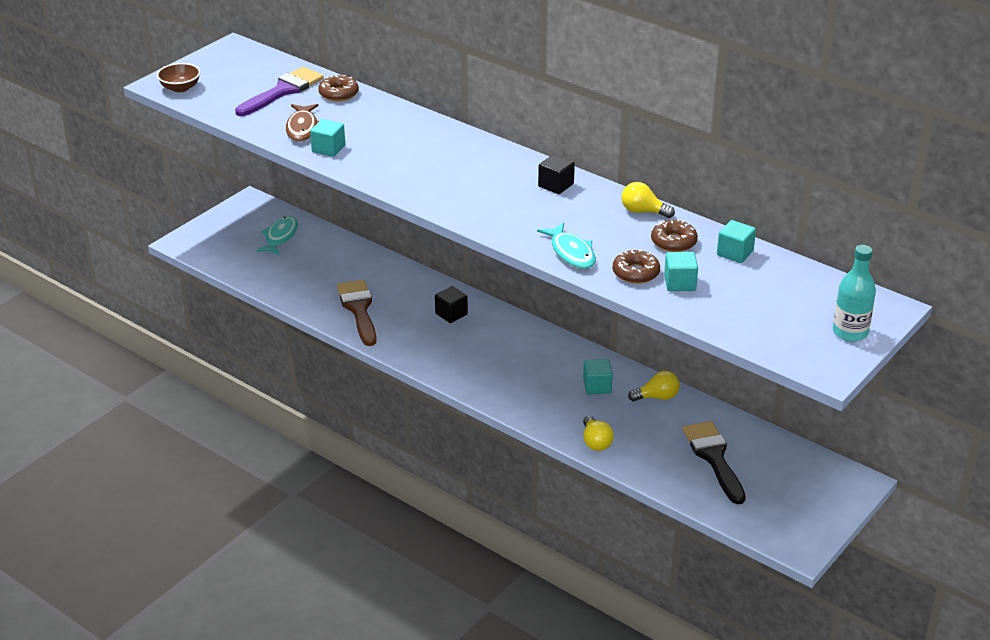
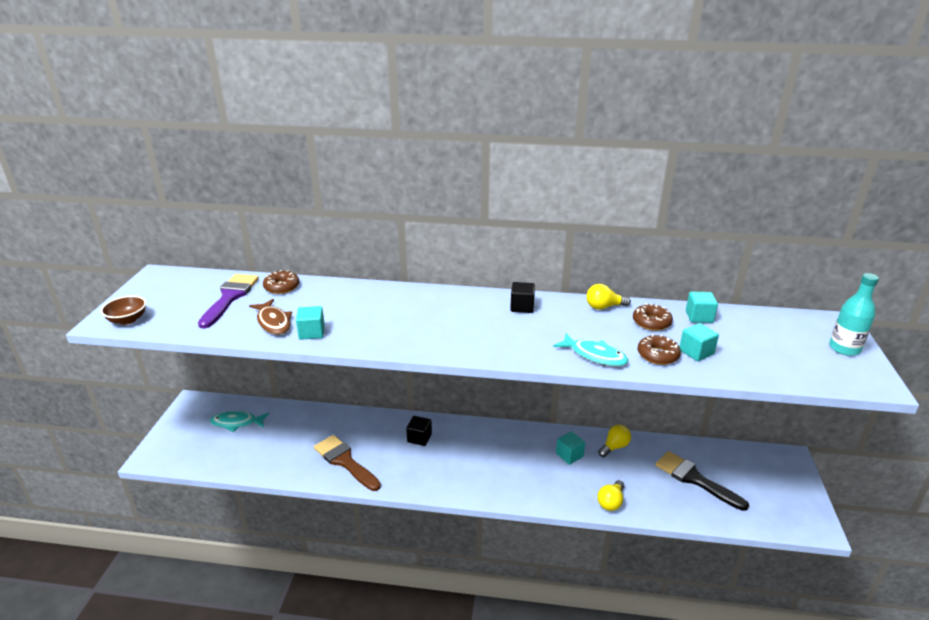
camera: 30 degrees left, 5 degrees down
(280, 237) = (237, 423): turquoise fish -> turquoise fish turned 75 degrees counterclockwise
(595, 442) = (611, 502): yellow light bulb -> yellow light bulb turned 75 degrees clockwise

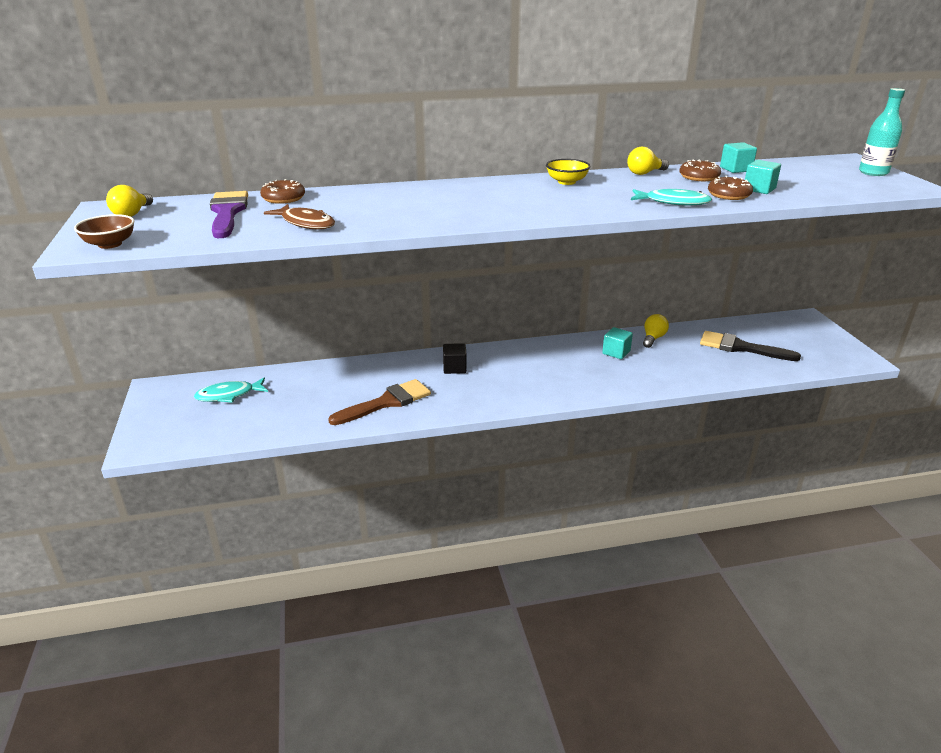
camera: 20 degrees left, 0 degrees up
(312, 332) = (361, 224): turquoise cube -> none
(345, 461) = (386, 402): brown brush -> brown brush turned 120 degrees clockwise
(522, 307) = (566, 182): black cube -> yellow bowl
(611, 502) = (681, 379): yellow light bulb -> yellow light bulb (132, 214)

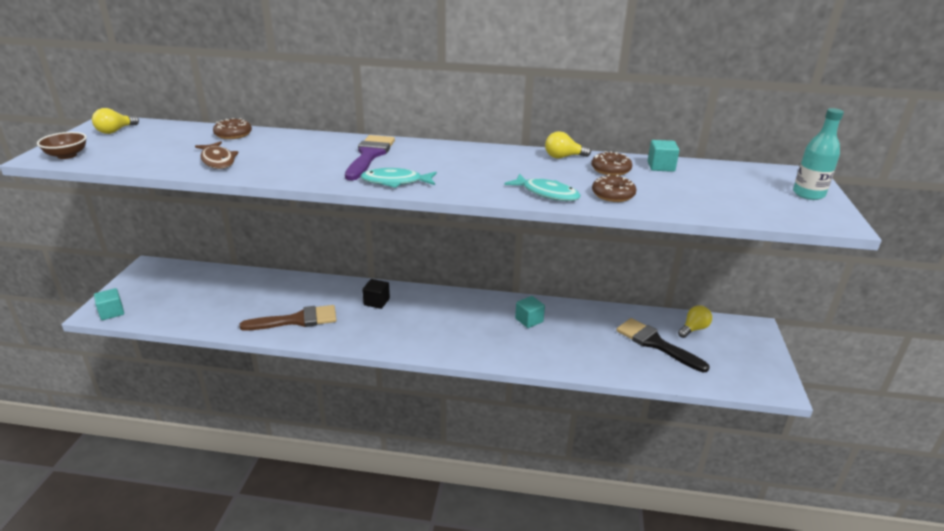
camera: 20 degrees right, 0 degrees up
(228, 212) = (178, 141): purple brush -> purple brush (369, 155)
(229, 395) = (191, 284): turquoise fish -> turquoise fish (395, 182)
(566, 182) = (478, 155): yellow bowl -> none
(653, 338) = (576, 314): yellow light bulb -> yellow light bulb (693, 329)
(759, 189) = (653, 193): turquoise cube -> turquoise cube (112, 312)

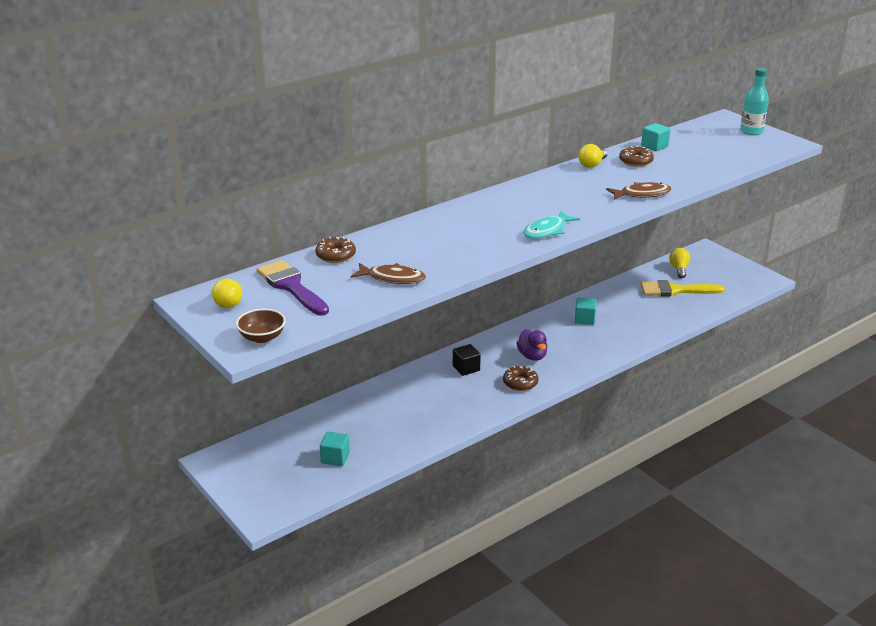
camera: 45 degrees left, 0 degrees up
(112, 312) = (276, 507): turquoise cube -> turquoise cube (335, 458)
(297, 320) = (438, 415): brown brush -> none
(369, 155) = (480, 221): purple brush -> purple brush (291, 286)
(436, 322) = (532, 356): none -> purple duck
(547, 193) = (642, 194): turquoise fish -> brown fish
(613, 195) = (673, 178): brown donut -> brown donut (520, 383)
(655, 343) = (675, 290): black brush -> yellow brush

